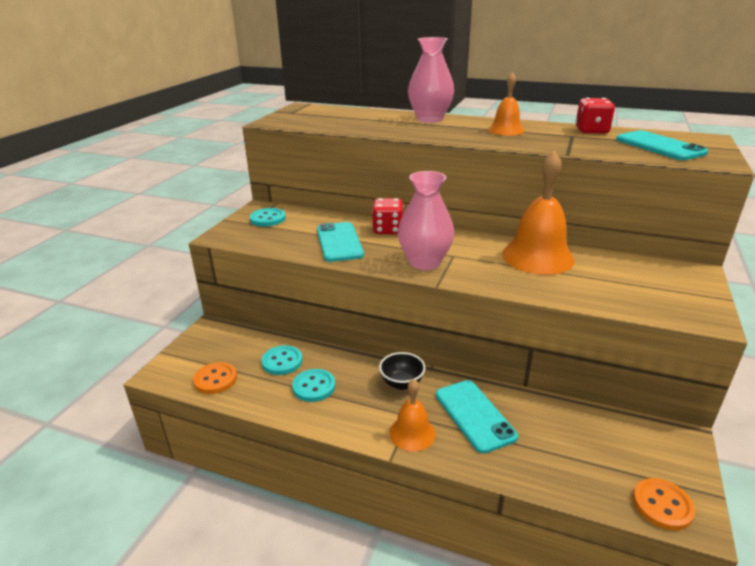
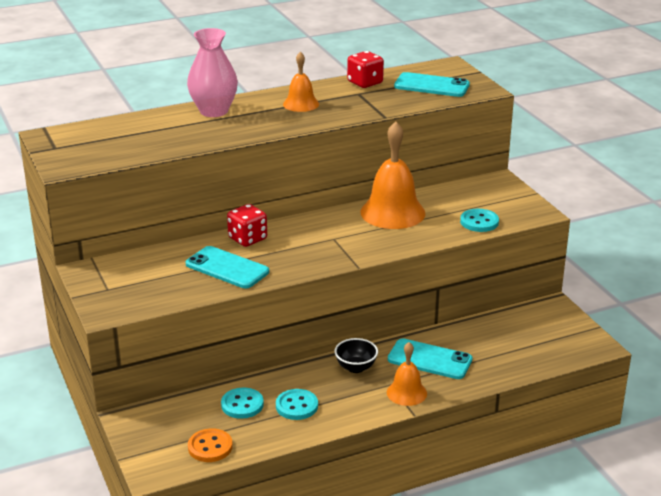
camera: 45 degrees left, 0 degrees up
(268, 219) = (118, 277): turquoise button -> turquoise button (479, 222)
(424, 262) = (323, 254): pink vase -> none
(662, 505) = (578, 348): orange button -> none

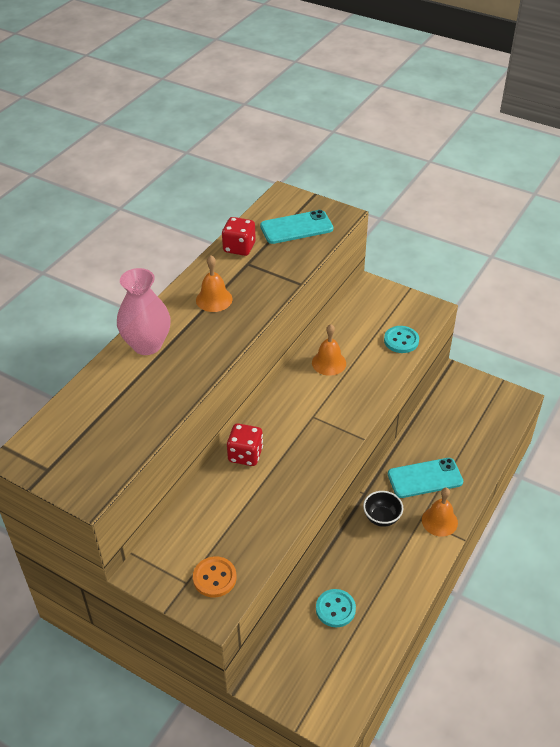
camera: 35 degrees left, 15 degrees up
(210, 447) = (353, 669): orange button -> orange button (214, 578)
(227, 268) = (263, 498): turquoise phone -> none
(296, 406) = (376, 584): turquoise button -> none
(392, 212) = (329, 363): orange bell -> orange bell, size x0.57

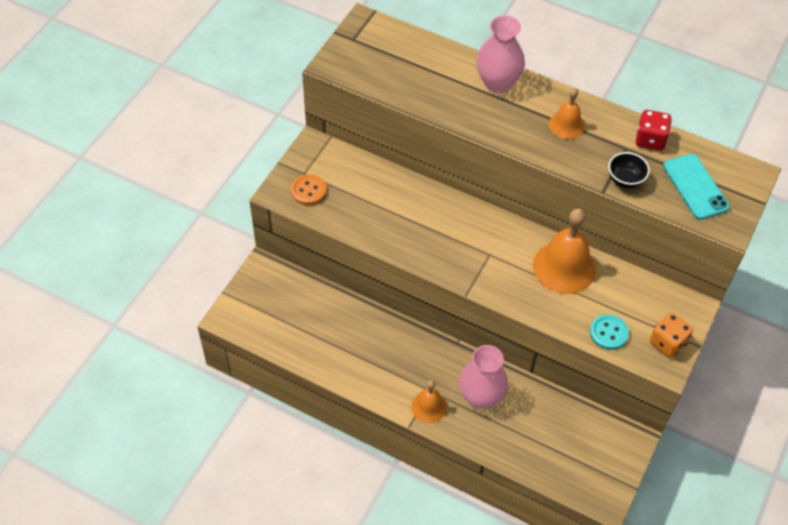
camera: 85 degrees right, 10 degrees up
(245, 455) = (437, 204): red dice -> none
(329, 363) = (564, 267): orange bell -> orange bell, size x1.77
(335, 609) = (330, 318): turquoise button -> none
(381, 518) = (429, 356): black bowl -> black bowl (625, 180)
(409, 306) = (667, 343): none -> orange dice
(425, 478) = (481, 397): turquoise phone -> pink vase

